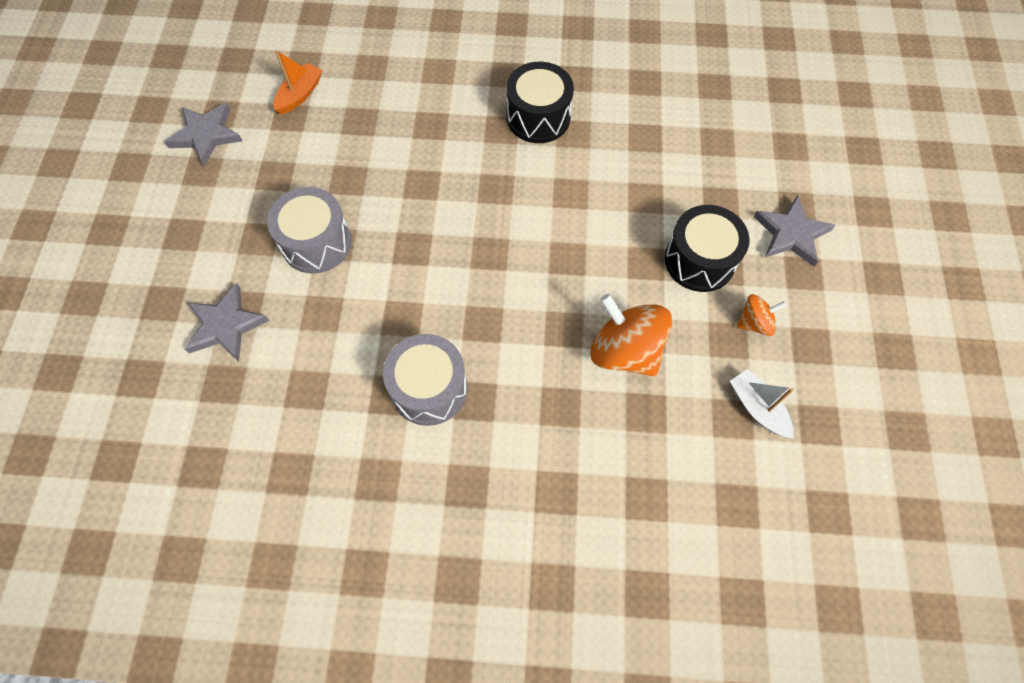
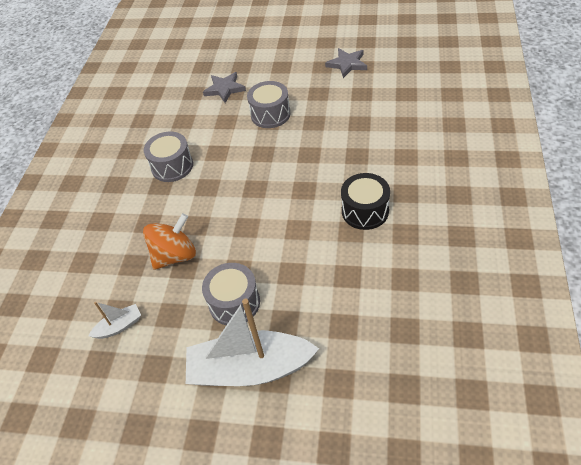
camera: 100 degrees right, 15 degrees down
(300, 95) = (379, 95): orange boat -> none
(699, 260) = (234, 303): black drum -> grey drum
(754, 323) = (179, 332): orange spinning top -> none
(791, 234) = (250, 369): grey star -> white boat

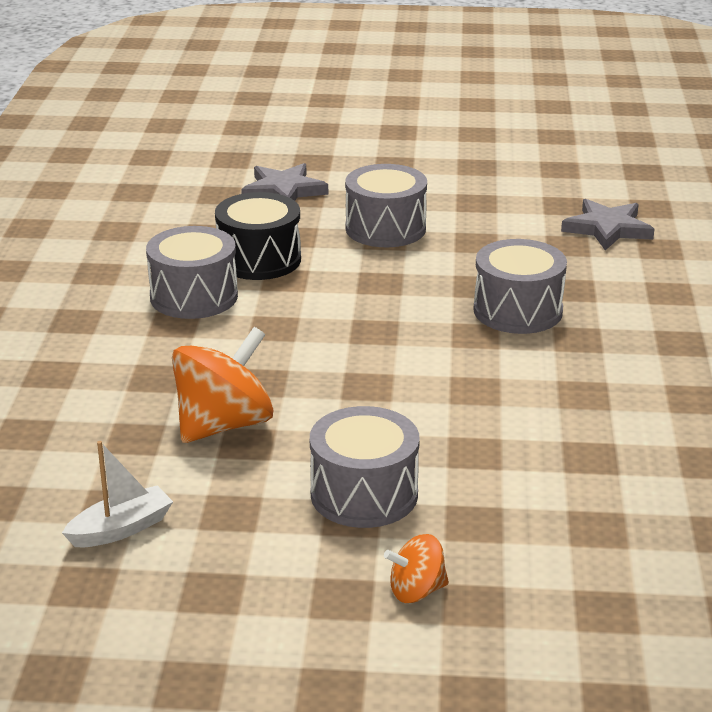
camera: 10 degrees left, 20 degrees down
(250, 369) = (416, 591): white boat -> orange spinning top
(327, 172) = (518, 311): none -> grey drum
(347, 64) = (526, 164): grey star -> grey star (607, 229)
(365, 211) = (605, 366): black drum -> black drum (259, 259)

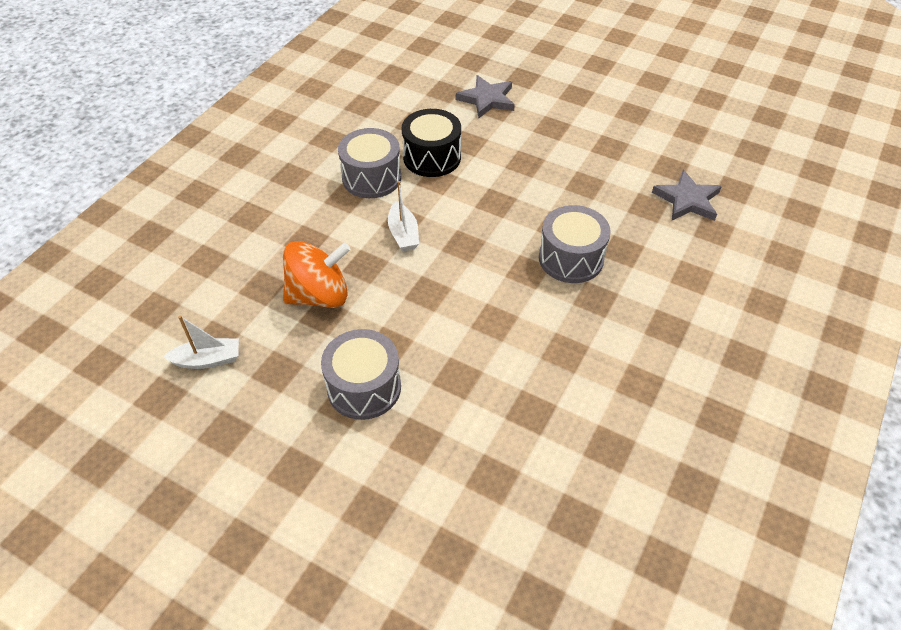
camera: 25 degrees right, 20 degrees up
(286, 339) = (403, 234): none -> white boat
(385, 228) = (531, 153): grey drum -> none
(416, 591) = (341, 484): orange spinning top -> none

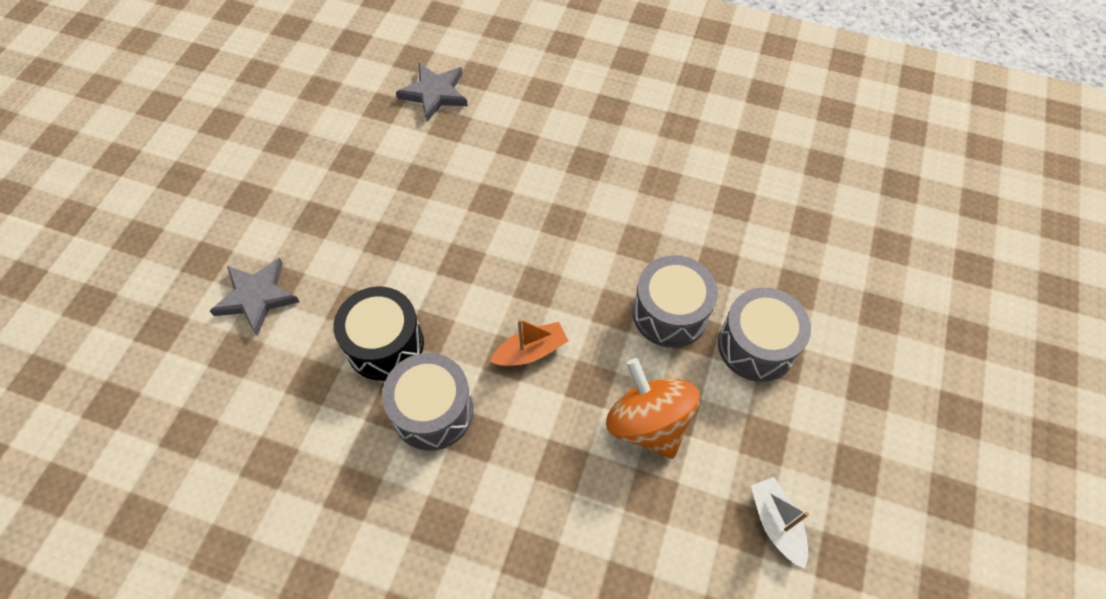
camera: 100 degrees left, 10 degrees up
(403, 234) = (531, 351): white boat -> orange boat
(571, 258) = (538, 185): grey drum -> grey drum (670, 313)

